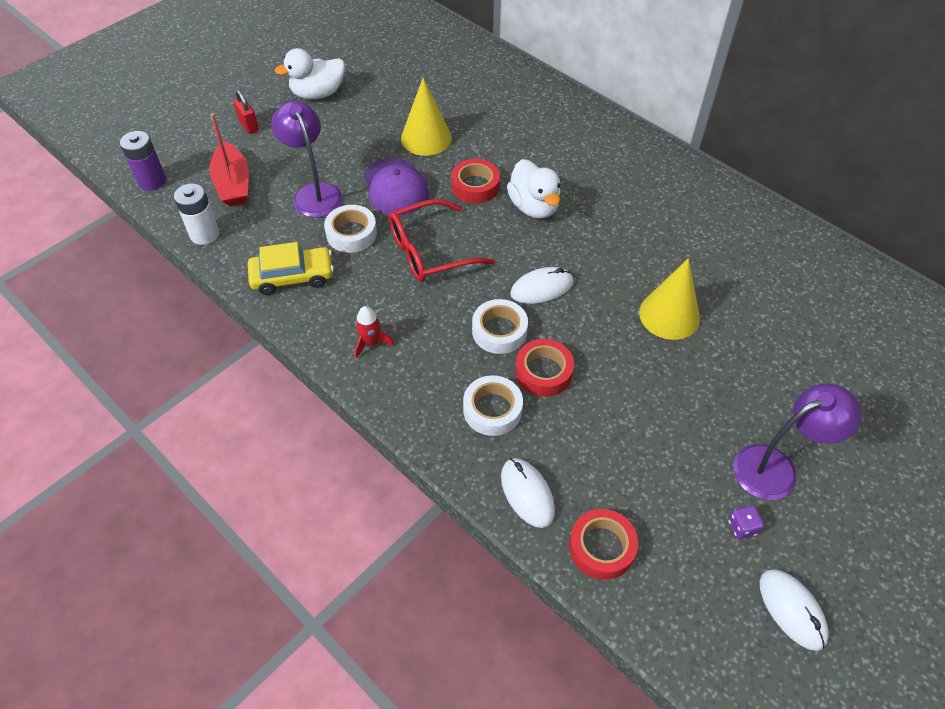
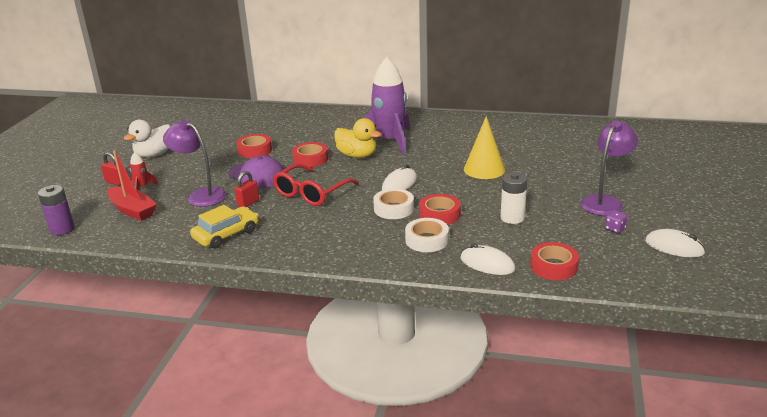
camera: 30 degrees left, 25 degrees down
(204, 234) = (135, 239): white battery -> white battery (512, 218)
(351, 233) = (248, 203): white tape -> red padlock
(371, 343) = (316, 242): red rocket -> red rocket (142, 187)
(426, 138) = (255, 150): yellow cone -> red tape
(534, 207) = (357, 155): white duck -> yellow duck
(595, 197) = (390, 141): none -> purple rocket

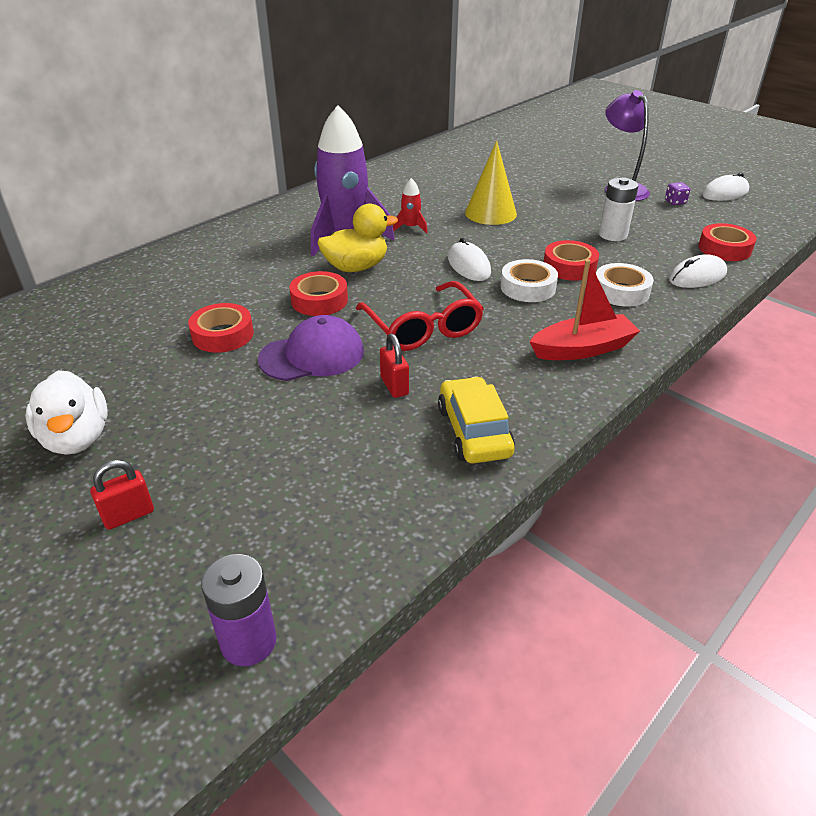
camera: 60 degrees left, 10 degrees up
(132, 210) = (278, 517): red boat -> red boat (582, 349)
(142, 187) = (197, 484): red rocket -> red rocket (411, 227)
(200, 195) = (313, 424): purple lamp -> none

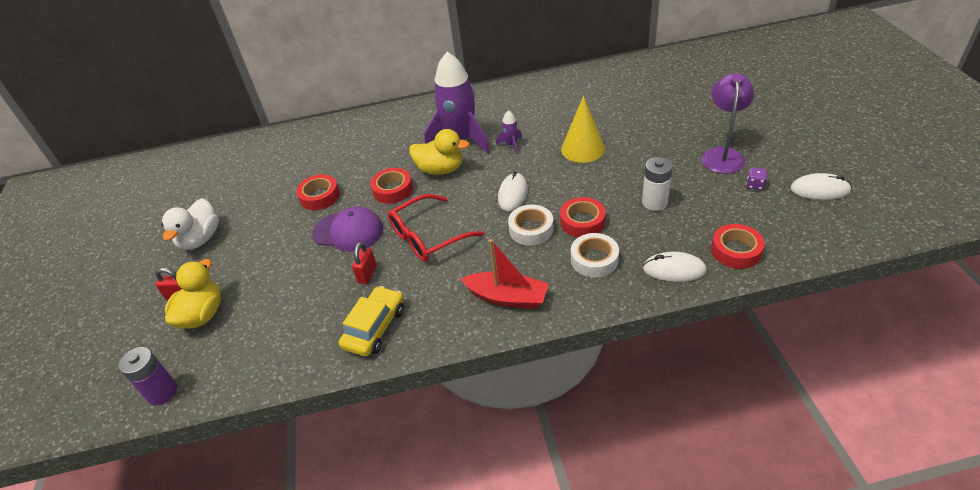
camera: 40 degrees right, 5 degrees up
(198, 521) = (202, 315): none -> yellow duck
(411, 227) = (511, 145): red rocket -> purple rocket
(423, 328) = (428, 237): red glasses -> red glasses turned 45 degrees clockwise

